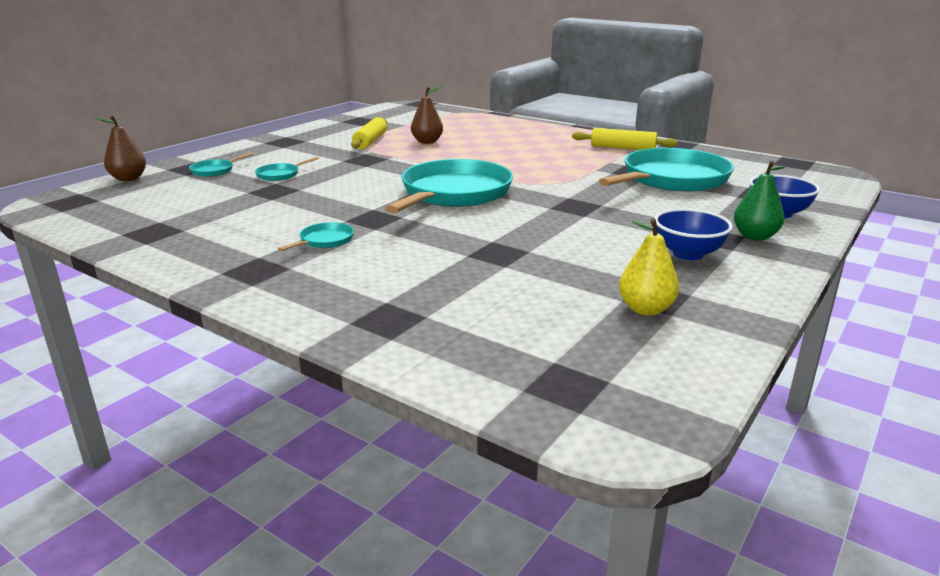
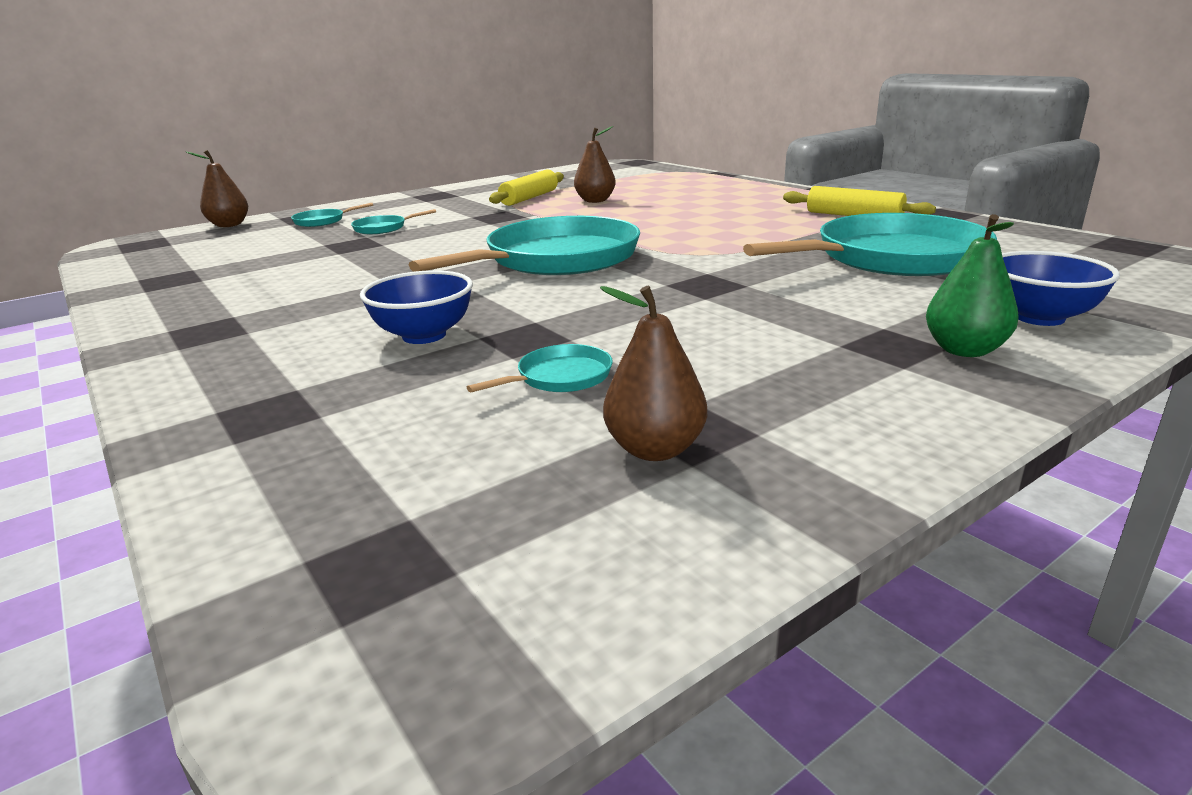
camera: 20 degrees right, 0 degrees up
(324, 240) = (330, 303): turquoise pan -> turquoise pan (560, 377)
(645, 309) = (655, 449): yellow pear -> brown pear
(688, 254) = (817, 367): blue bowl -> blue bowl (424, 335)

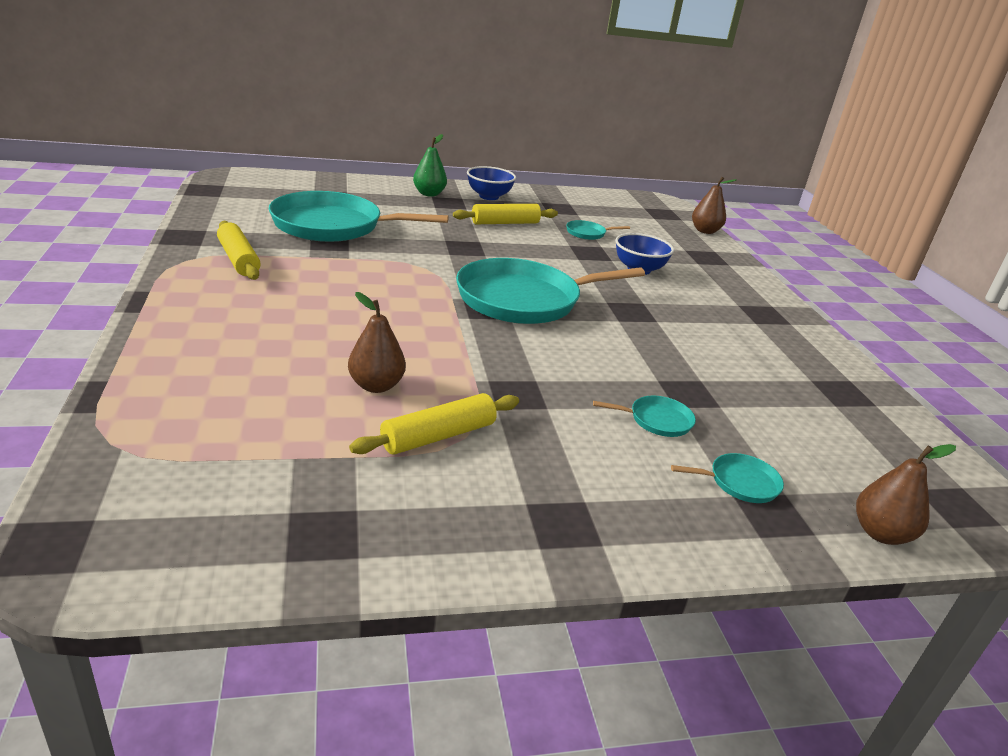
camera: 160 degrees left, 5 degrees up
(655, 449) = (576, 209): brown pear -> brown pear (705, 231)
(727, 341) = (505, 223): none -> yellow rolling pin
(1039, 317) = (370, 190): blue bowl -> blue bowl (489, 196)

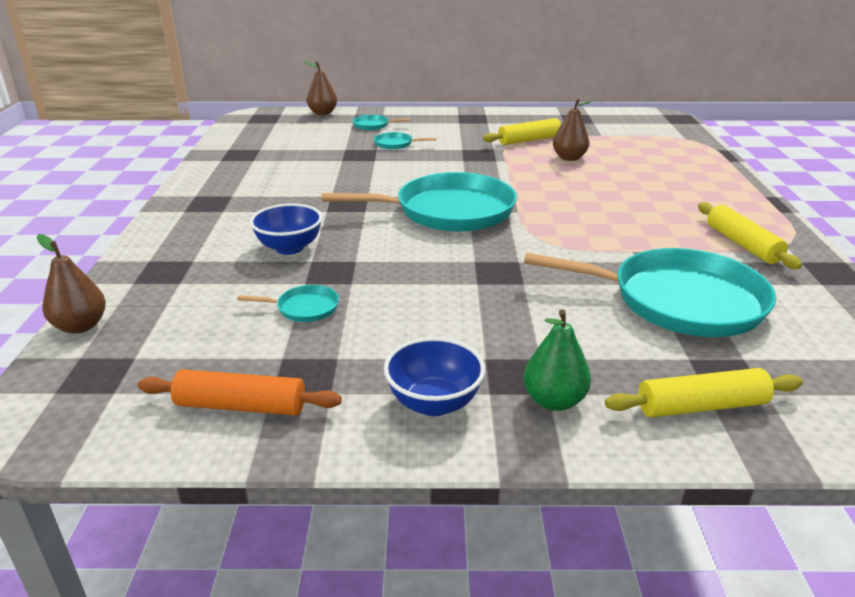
camera: 165 degrees left, 0 degrees up
(505, 223) = (428, 323): yellow rolling pin -> yellow rolling pin (701, 406)
(579, 201) = (241, 406): none -> orange rolling pin

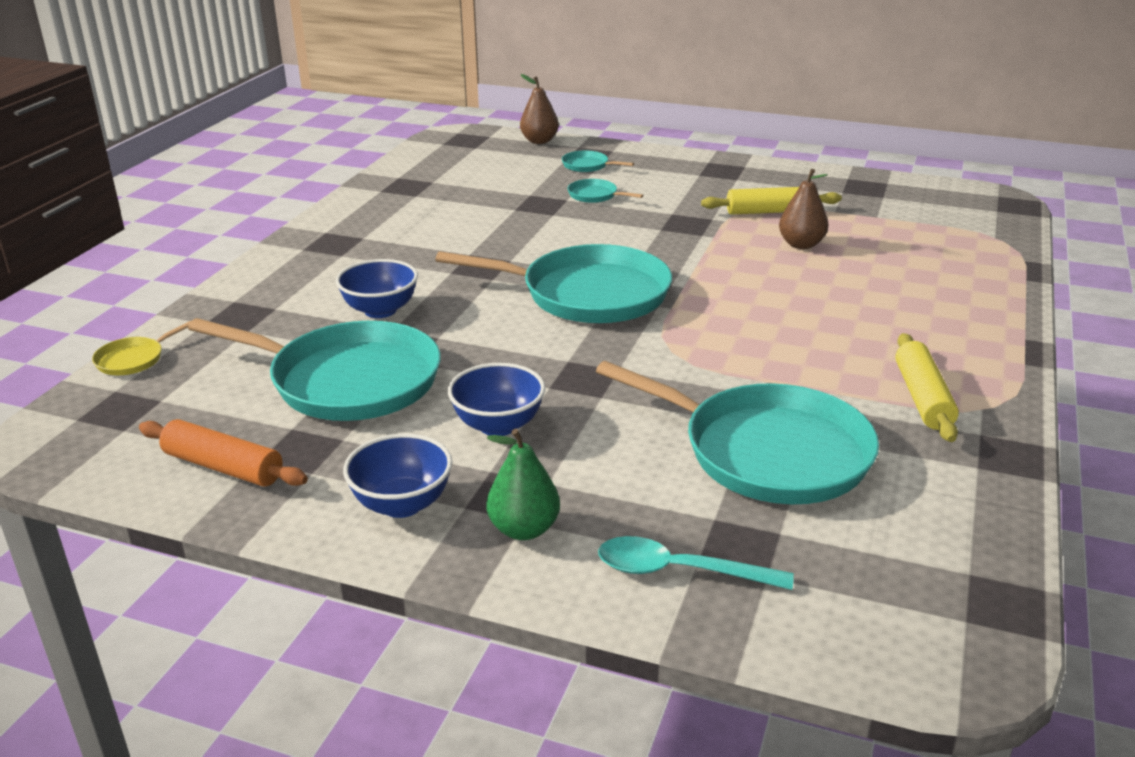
camera: 20 degrees right, 0 degrees up
(81, 326) = (133, 359): brown pear -> yellow pan
(304, 308) = (348, 380): turquoise pan -> turquoise pan, size x2.45
(461, 320) = (498, 425): none -> blue bowl
(701, 406) = (678, 571): yellow rolling pin -> turquoise spoon

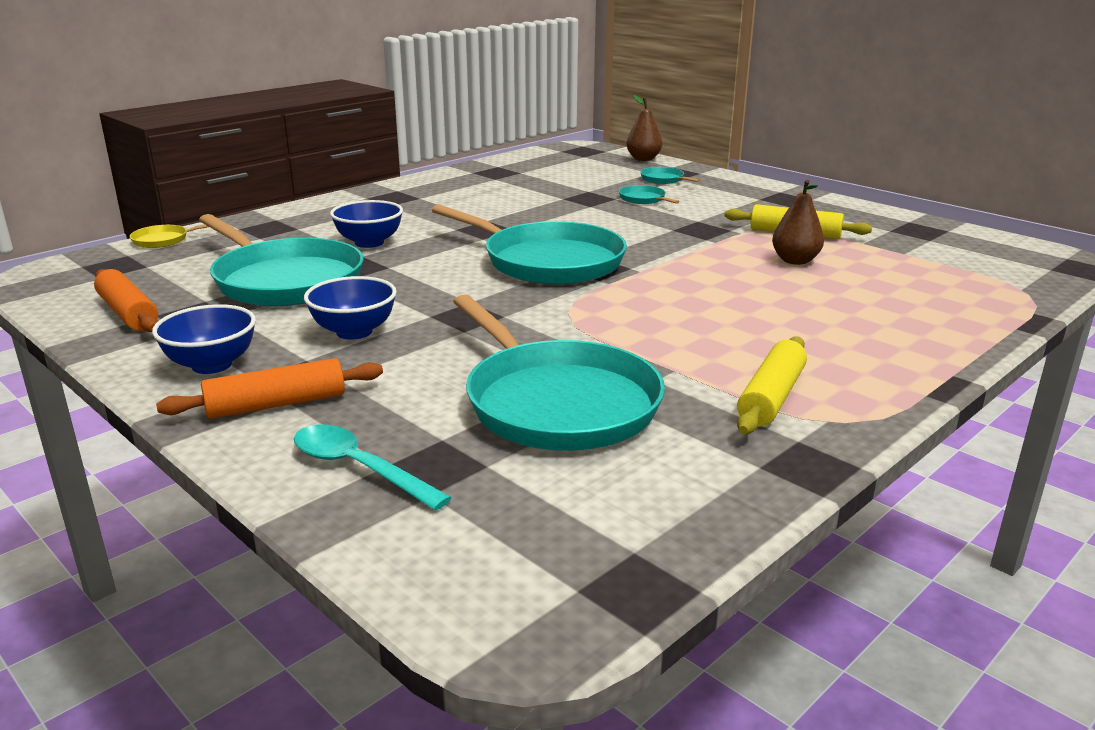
camera: 25 degrees right, 5 degrees down
(524, 529) = (276, 404): green pear -> orange rolling pin

